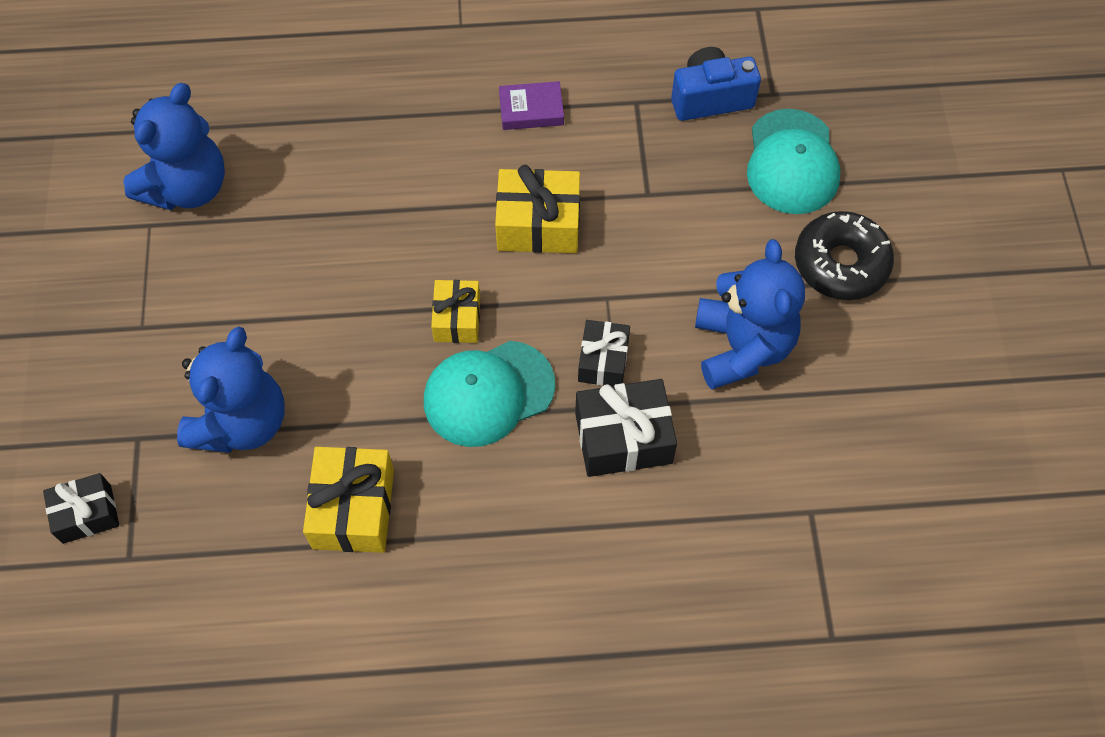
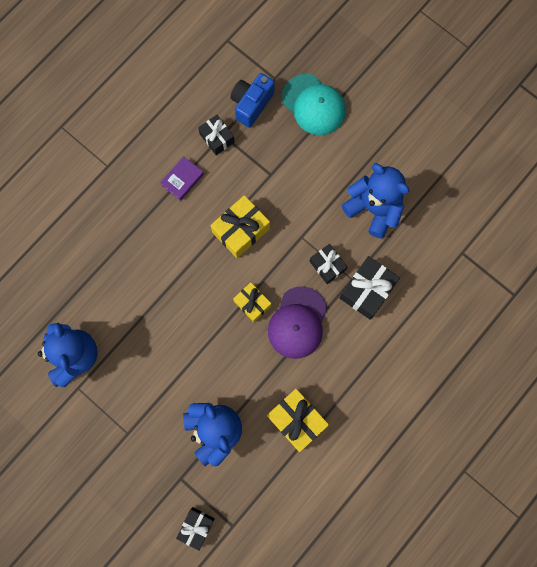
camera: 45 degrees left, 15 degrees up
(488, 393) = (298, 323): turquoise cap -> purple cap
(625, 100) = (217, 138): none -> black gift
(841, 263) = (376, 135): black donut -> none

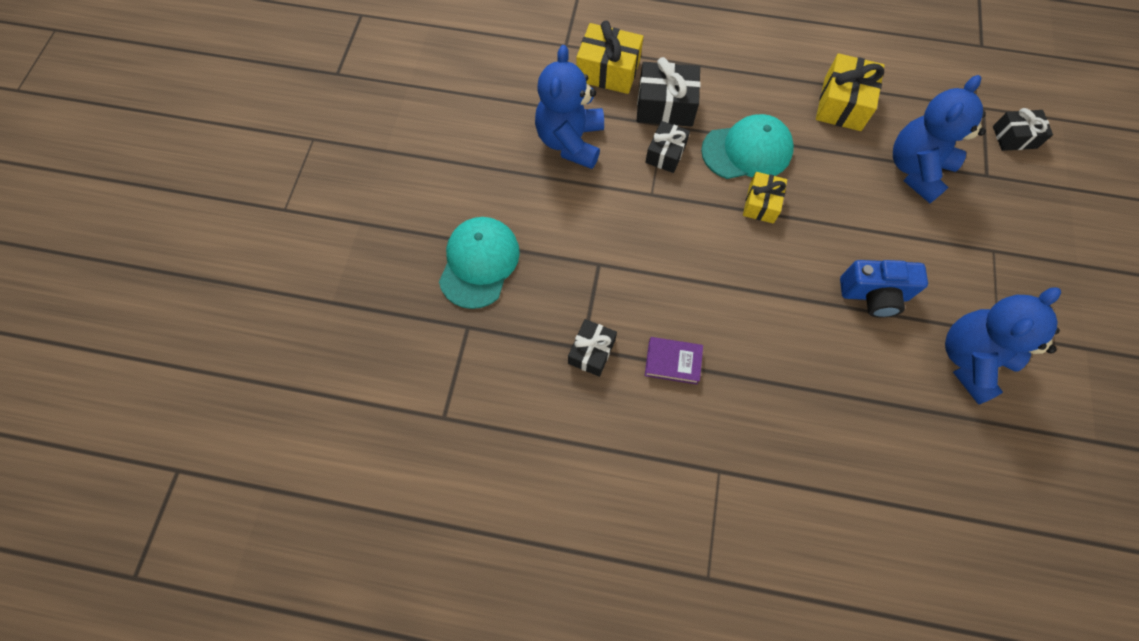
camera: 120 degrees left, 10 degrees down
(241, 230) = (688, 259): yellow gift -> yellow gift (608, 71)
(251, 104) = (520, 335): blue camera -> blue camera (873, 295)
(298, 323) = (747, 150): purple cap -> turquoise cap

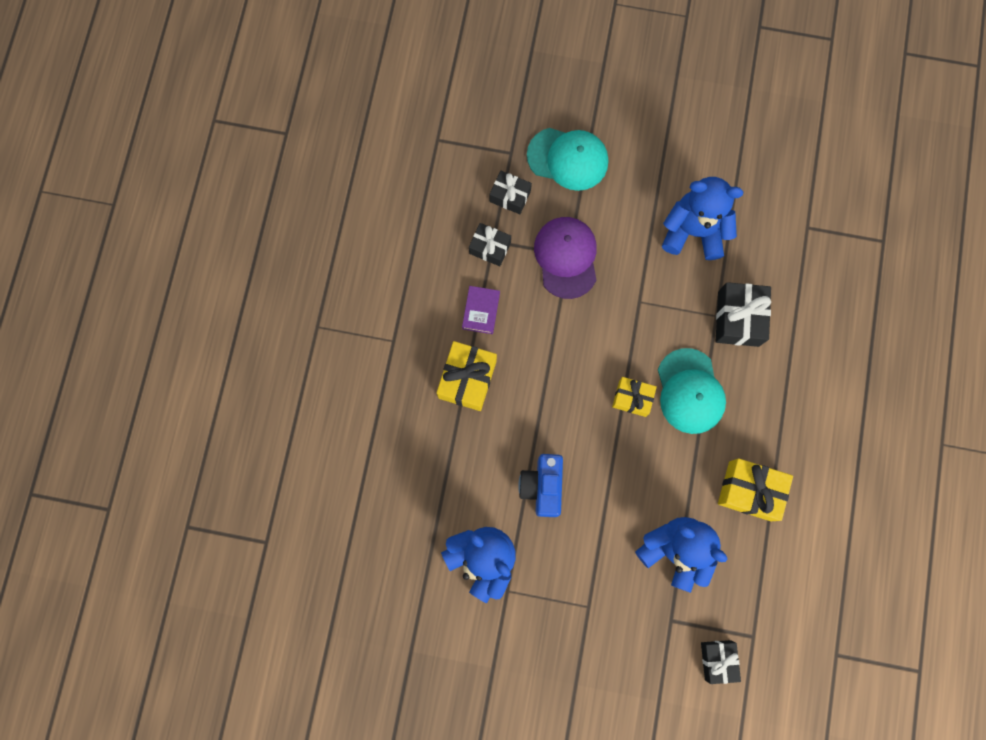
camera: 90 degrees right, 10 degrees up
(602, 266) = (566, 257): none -> purple cap
(608, 71) = (777, 267): yellow gift -> yellow gift (467, 379)
(665, 153) = (683, 316): black gift -> black gift (510, 196)

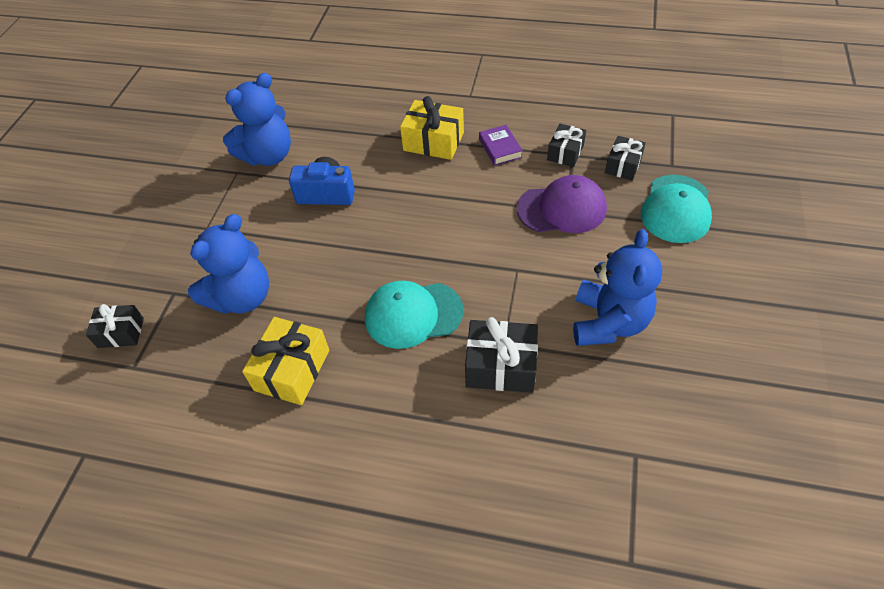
camera: 95 degrees right, 25 degrees down
(481, 311) = (500, 148): purple book -> purple book turned 60 degrees clockwise
(632, 398) = (408, 263): yellow gift -> none

